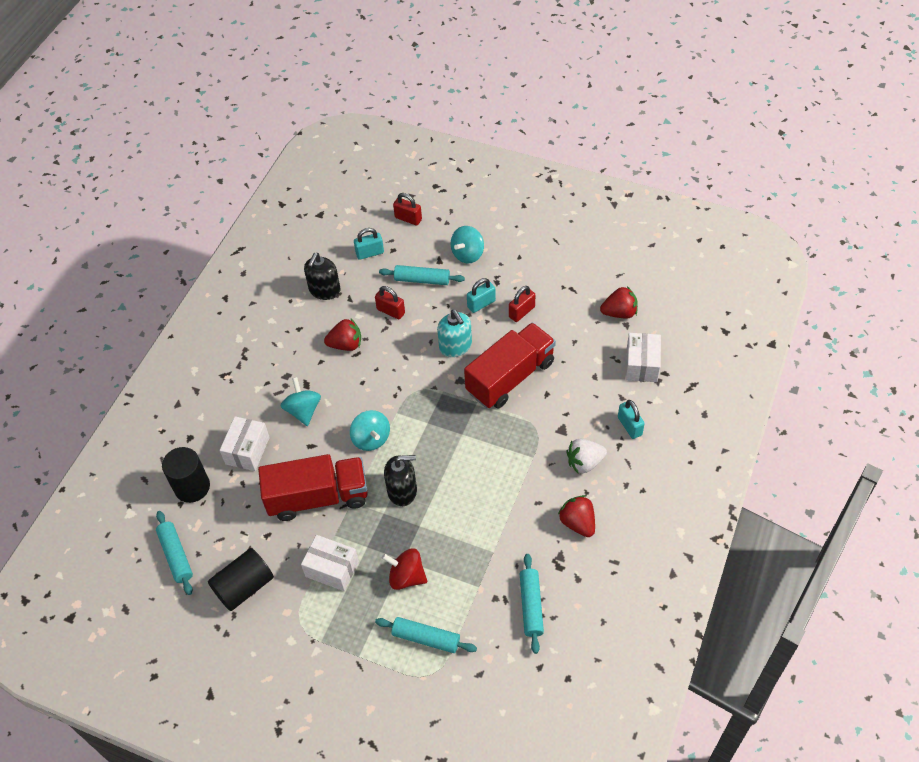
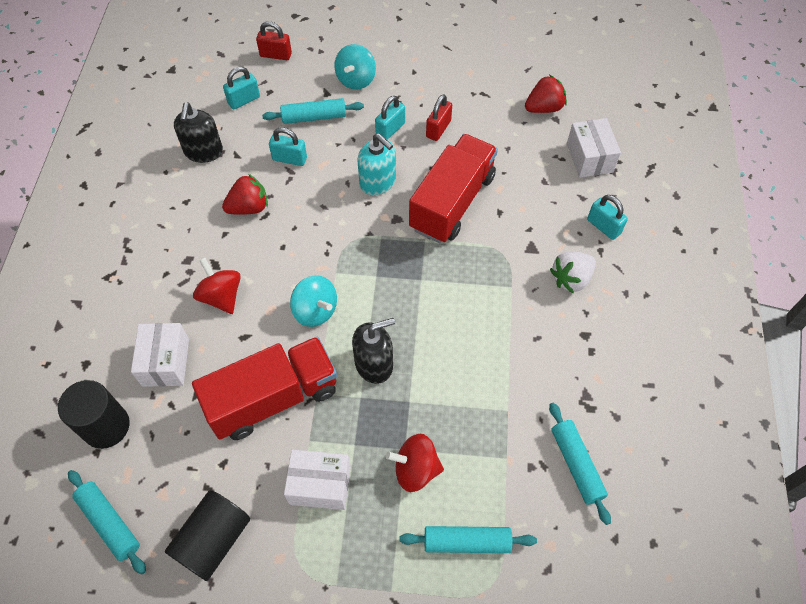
camera: 20 degrees left, 5 degrees up
(303, 410) = (221, 296): turquoise spinning top -> red spinning top
(391, 311) = (289, 159): red padlock -> turquoise padlock
(578, 523) = (590, 350): red strawberry -> none

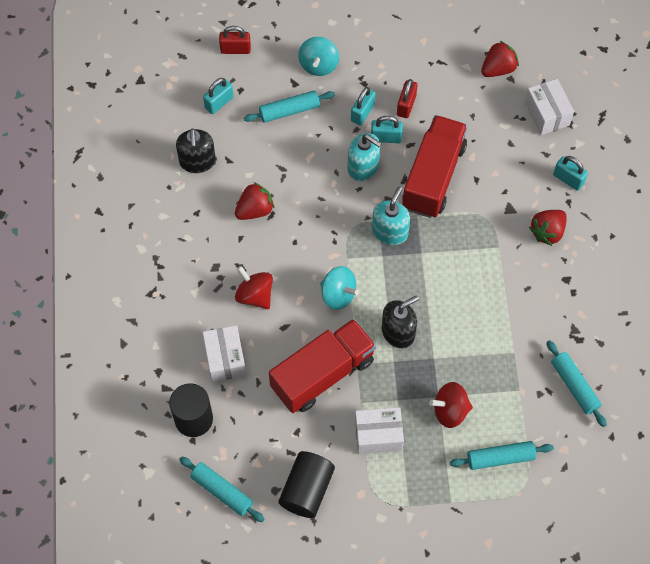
camera: 10 degrees left, 5 degrees up
(289, 159) = (278, 156): turquoise padlock -> turquoise padlock (386, 138)
(391, 252) = (390, 231): none -> turquoise soap dispenser
(571, 279) = (547, 232): white strawberry -> red strawberry

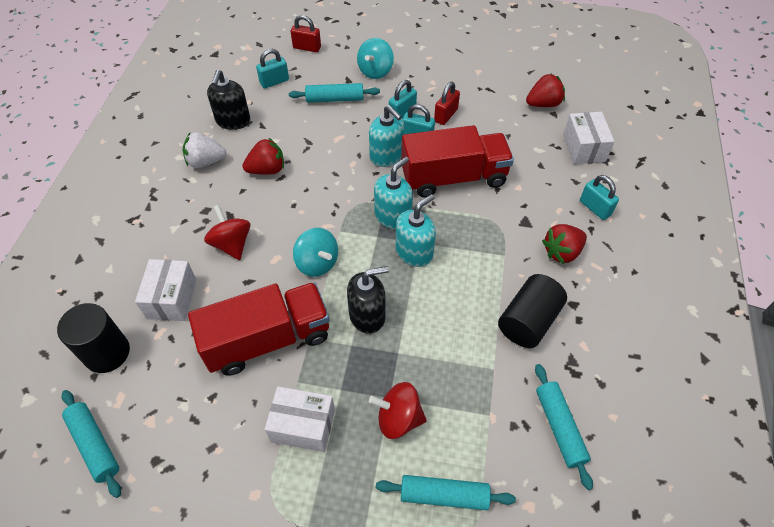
camera: 15 degrees right, 10 degrees down
(191, 215) = (205, 161): none -> white strawberry
(307, 489) = (192, 470): black cylinder -> black cylinder (528, 321)
(420, 263) = (414, 252): none -> turquoise soap dispenser
(433, 177) = (453, 177): red truck -> red truck turned 45 degrees clockwise

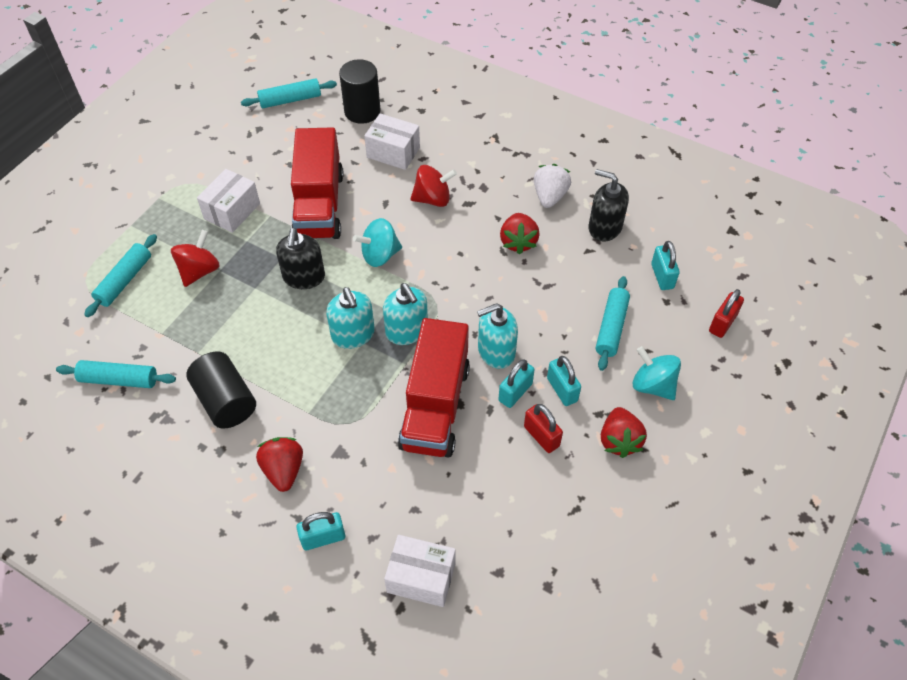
camera: 110 degrees right, 0 degrees up
(543, 104) = (522, 567): red strawberry -> red strawberry (619, 440)

